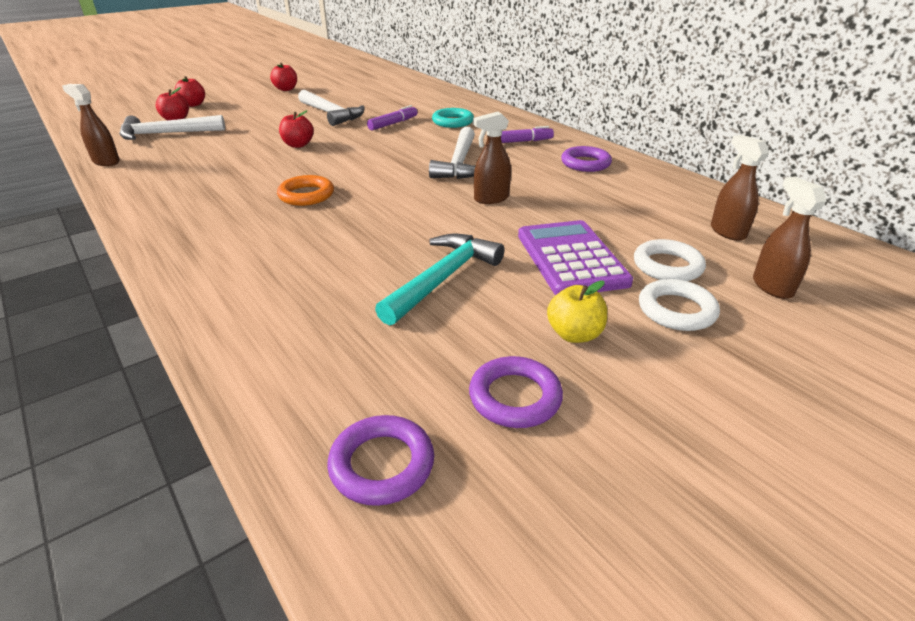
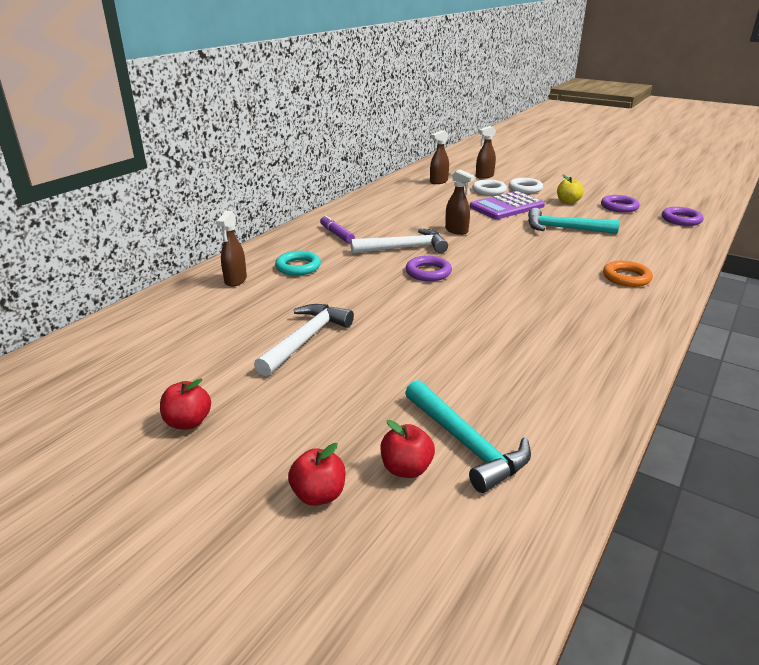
camera: 110 degrees left, 5 degrees down
(106, 162) = (588, 441): brown spray bottle -> brown spray bottle (235, 280)
(166, 134) = (466, 444): white hammer -> turquoise hammer
(298, 145) = (422, 327): red apple -> none
(306, 195) = (521, 289): orange ring -> orange ring (626, 277)
(393, 124) = (321, 294): purple marker -> none
(585, 163) = (368, 212): purple ring -> purple ring (428, 272)

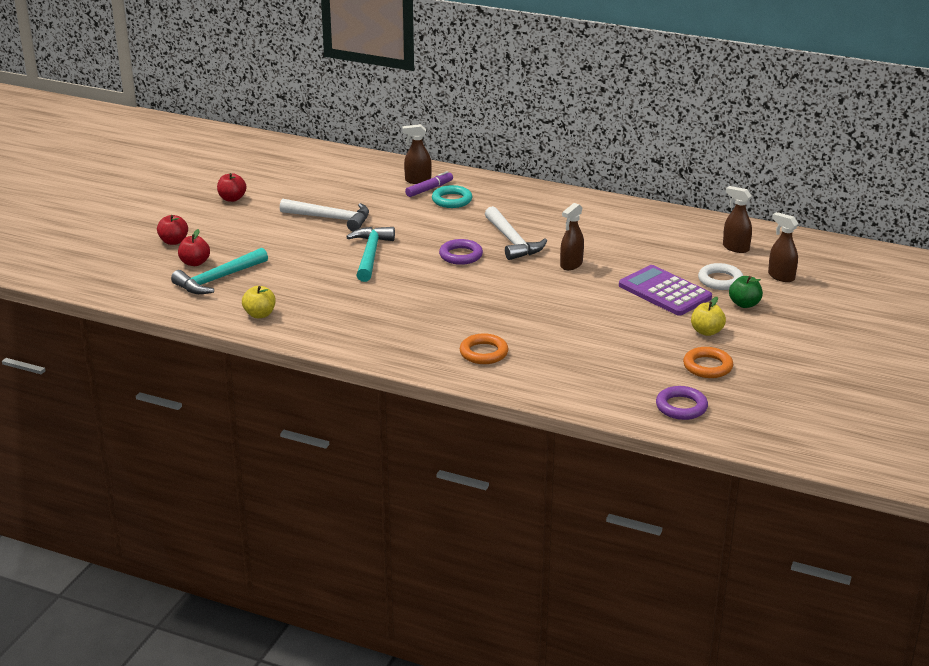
camera: 80 degrees right, 0 degrees up
(336, 234) = (532, 207): purple marker -> purple marker (429, 189)
(525, 188) = (744, 304): white ring -> green apple
(563, 228) = (607, 325): turquoise hammer -> turquoise hammer (370, 254)
(572, 407) = (260, 314): none -> yellow apple
(619, 207) = (707, 366): purple ring -> orange ring

